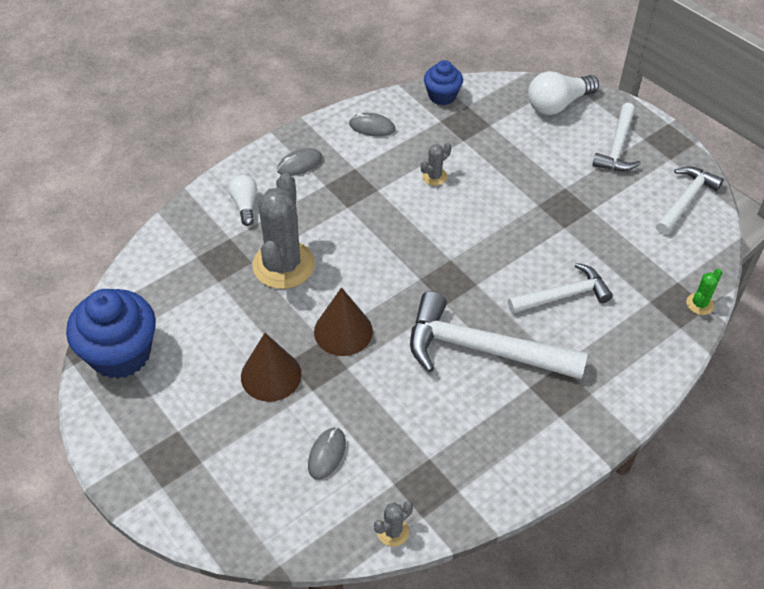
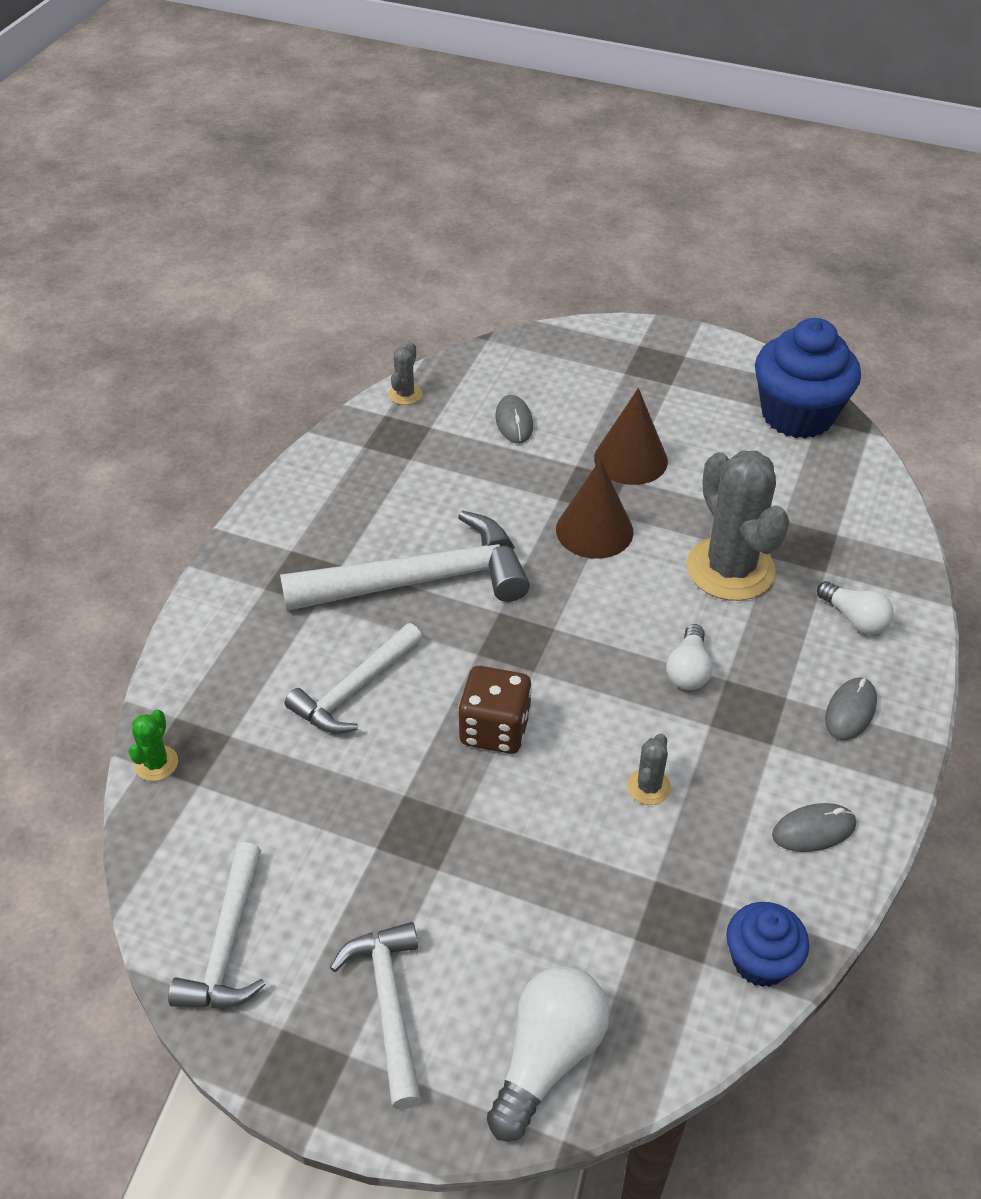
camera: 150 degrees right, 5 degrees down
(363, 220) = (688, 670): none -> white light bulb
(494, 238) = (495, 729): none -> brown dice

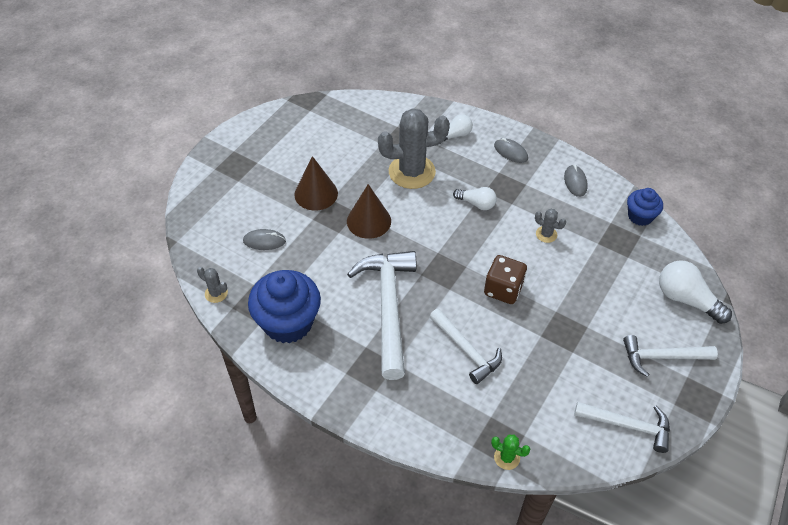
camera: 80 degrees left, 5 degrees up
(797, 415) = (303, 117): blue cupcake -> blue cupcake (288, 322)

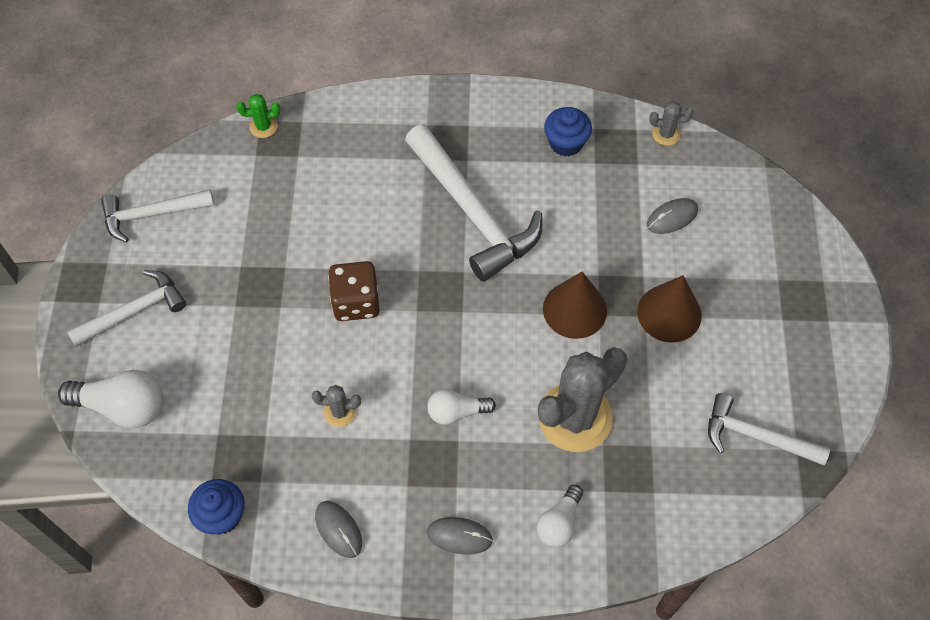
camera: 150 degrees right, 10 degrees up
(288, 322) = (566, 143): blue cupcake -> blue cupcake, size x0.55
(466, 350) = (358, 209): white hammer -> white hammer (755, 436)

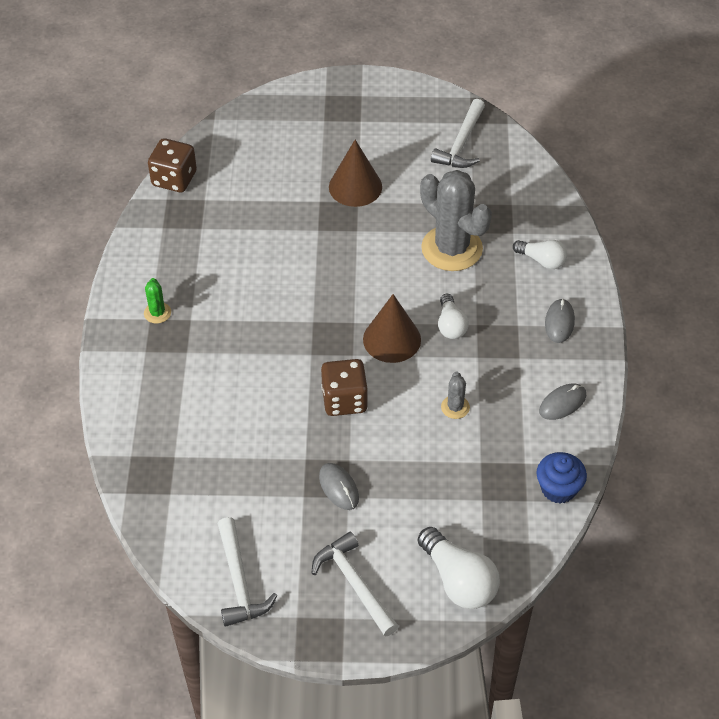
camera: 90 degrees left, 10 degrees down
(123, 406) = (458, 580): white light bulb -> white light bulb turned 135 degrees clockwise
(263, 127) = (134, 489): green cactus -> green cactus (157, 313)
(473, 213) = (250, 314): white hammer -> none
(566, 143) = (177, 247): blue cupcake -> none
(574, 309) = (352, 246): brown cone -> brown cone (392, 339)
(666, 134) = (174, 179): grey cactus -> brown dice
(672, 217) = (262, 180): grey mouse -> grey mouse (339, 487)

